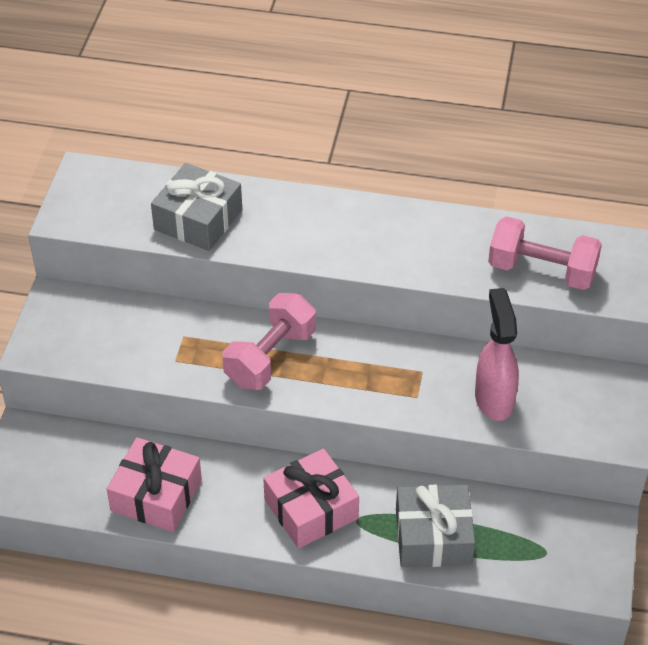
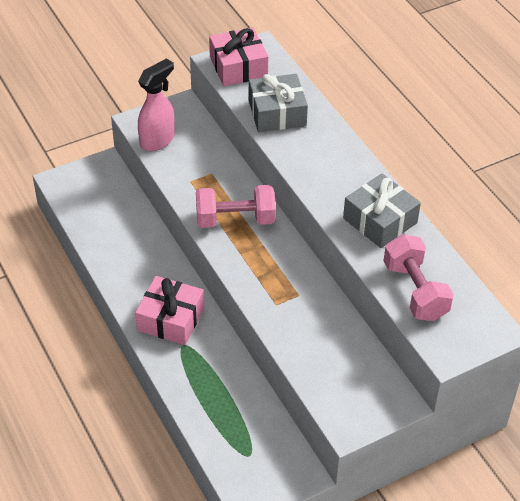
camera: 50 degrees right, 0 degrees up
(156, 495) = (114, 245): pink gift -> pink gift (238, 67)
(433, 537) = (206, 389): grey gift -> grey gift (380, 220)
(494, 399) = (313, 343): pink spray bottle -> pink spray bottle (158, 140)

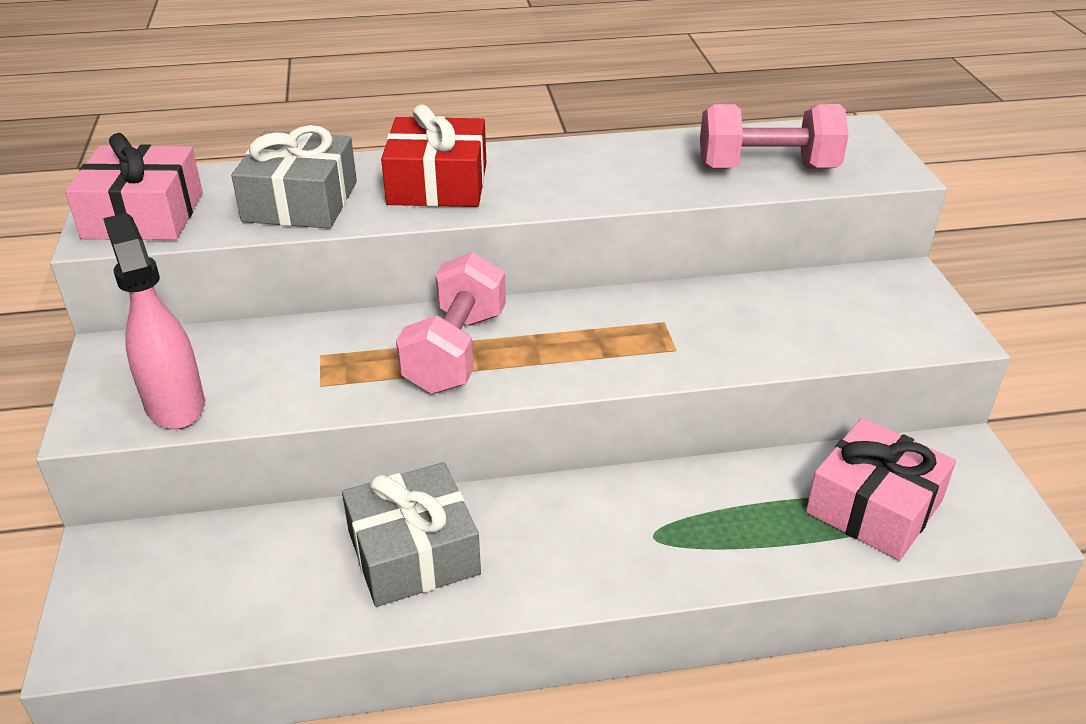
camera: 70 degrees left, 10 degrees down
(170, 319) = (583, 539): pink gift -> pink gift (874, 506)
(321, 156) = (437, 184): none -> red gift
(380, 220) = (611, 165): grey gift -> grey gift (413, 552)

